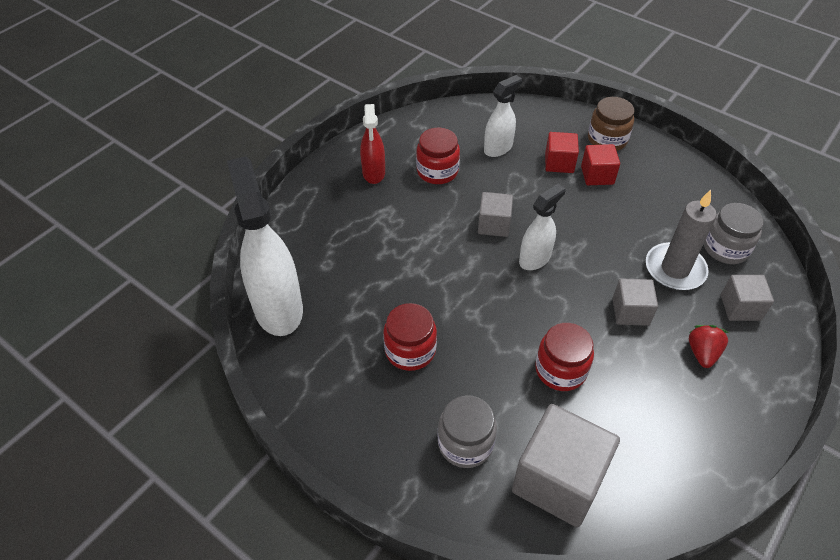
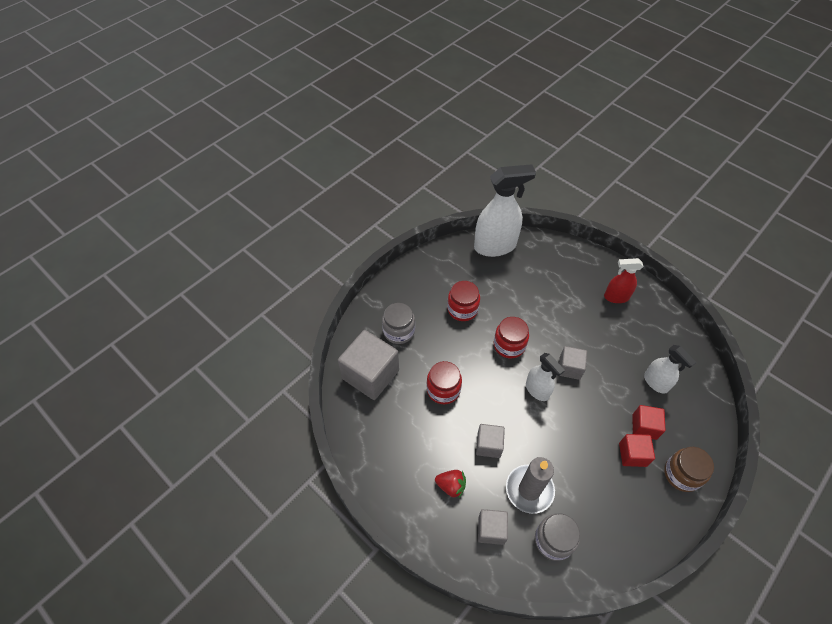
camera: 95 degrees right, 5 degrees up
(437, 171) = (623, 337): red jar -> red jar (509, 345)

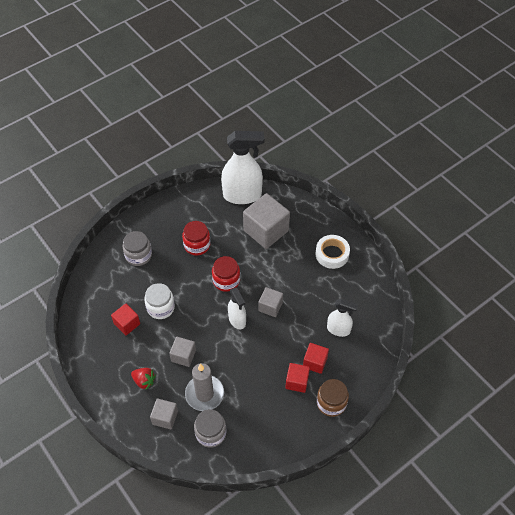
camera: 10 degrees right, 0 degrees up
(370, 374) = (105, 287): grey cube -> grey cube (266, 230)
(409, 416) = (127, 324): none -> red cube
(443, 389) = (160, 307): red jar -> white jar
(616, 297) = (332, 254): red spray bottle -> white tape
(656, 383) = (338, 329): white spray bottle -> white spray bottle turned 45 degrees counterclockwise

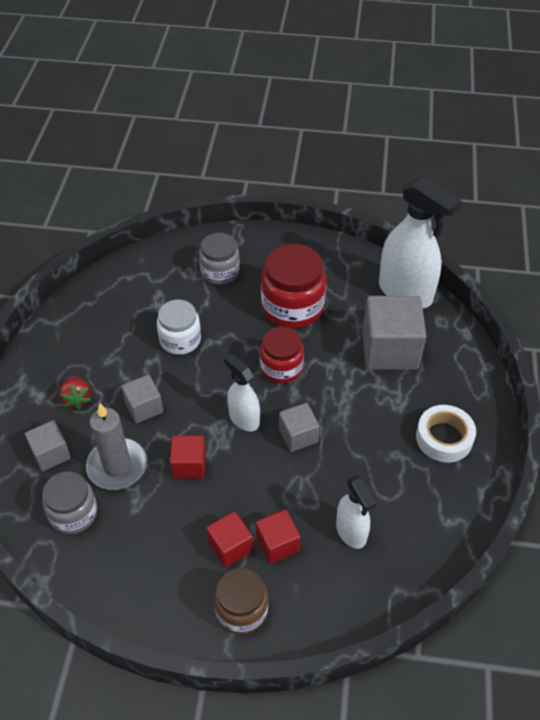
camera: 45 degrees right, 5 degrees down
(127, 324) = (129, 329): red cube -> red cube (189, 465)
(197, 245) = (292, 307): red jar -> red jar, size x1.55
(237, 320) = (244, 419): white spray bottle -> white spray bottle turned 120 degrees clockwise

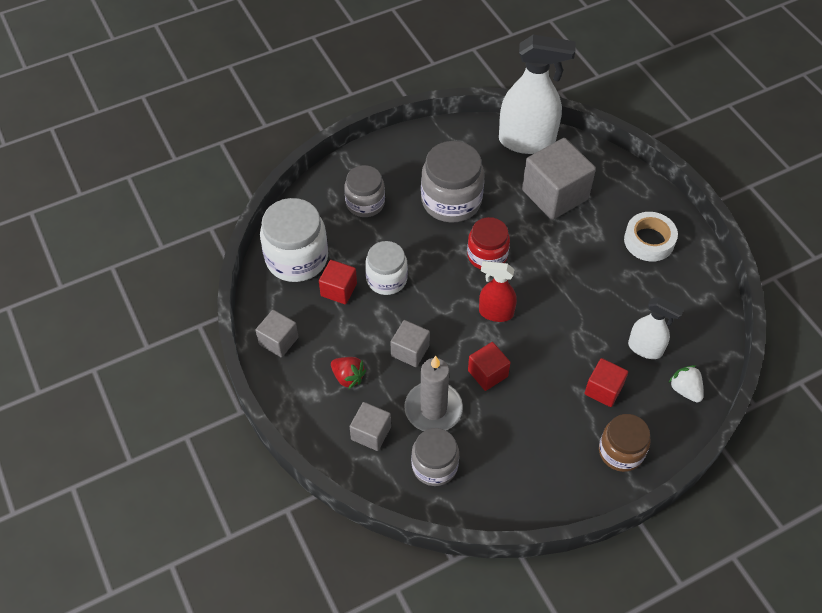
camera: 35 degrees left, 5 degrees up
(127, 285) = (297, 258): none -> white jar
(230, 546) = (573, 413): red cube -> red cube (339, 290)
(244, 419) = (495, 313): white spray bottle -> red spray bottle
(292, 307) = (451, 201): red jar -> grey jar
(298, 435) = (547, 301): grey cube -> grey cube (278, 341)
(355, 594) = (685, 390): none -> white strawberry

